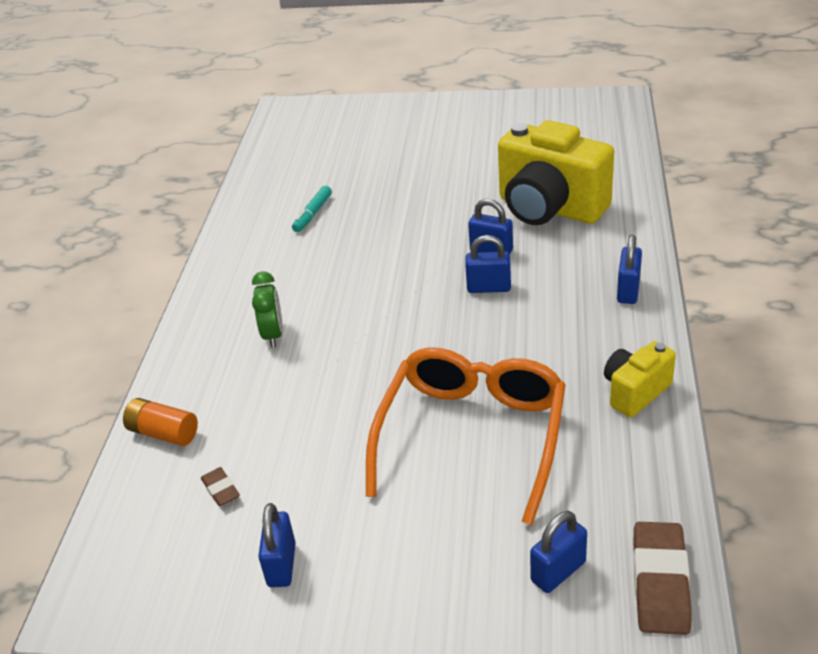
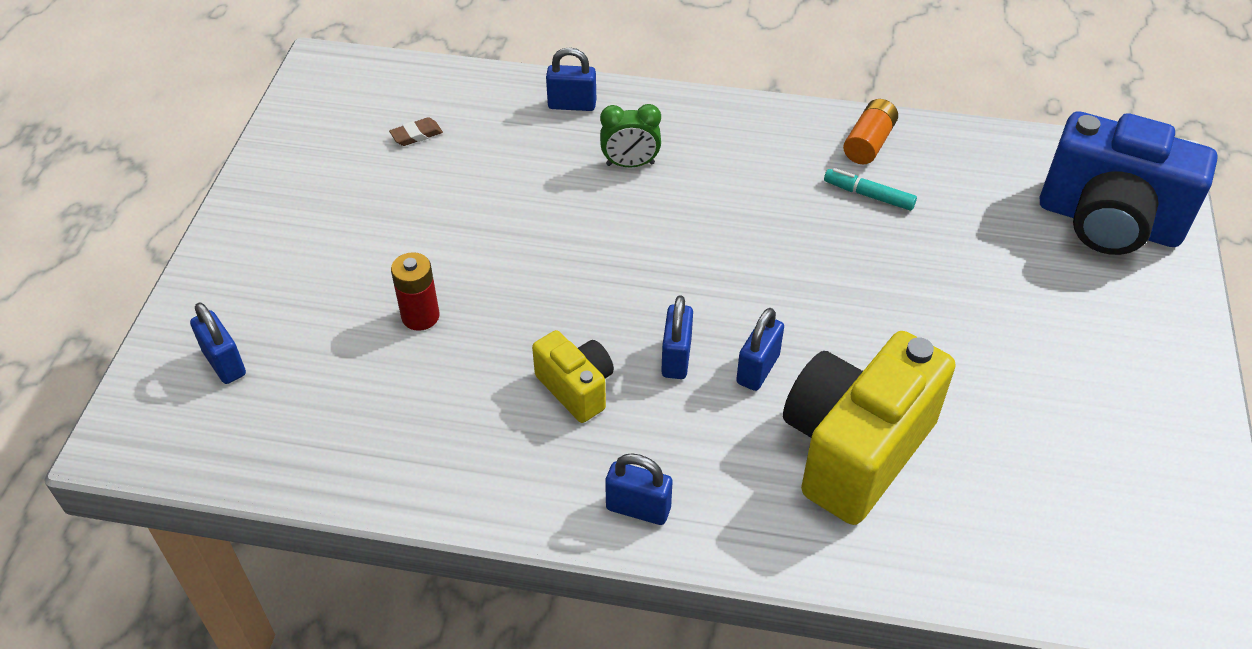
camera: 90 degrees right, 10 degrees up
(163, 433) = (503, 94): orange battery -> orange battery (868, 143)
(281, 565) = (314, 175): blue padlock -> blue padlock (572, 105)
(337, 125) = (1108, 222): none -> blue camera
(472, 437) = (420, 316): orange glasses -> red battery
(635, 392) = (442, 475): yellow camera -> yellow camera (576, 388)
(660, 582) = (177, 440): brown eraser -> none

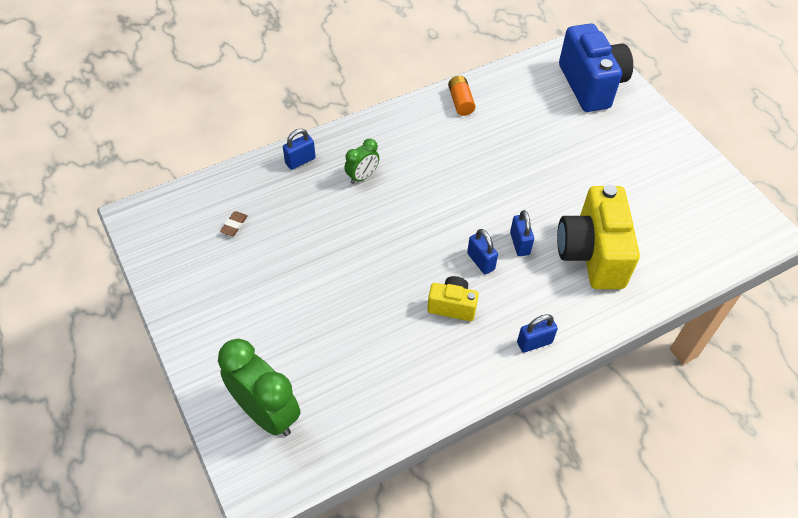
camera: 40 degrees left, 5 degrees up
(224, 363) = (266, 413): blue padlock -> green clock
(420, 316) = (342, 320): red battery -> none
(868, 195) = (485, 129): turquoise marker -> none
(1108, 222) = (590, 85): blue camera -> blue camera turned 90 degrees counterclockwise

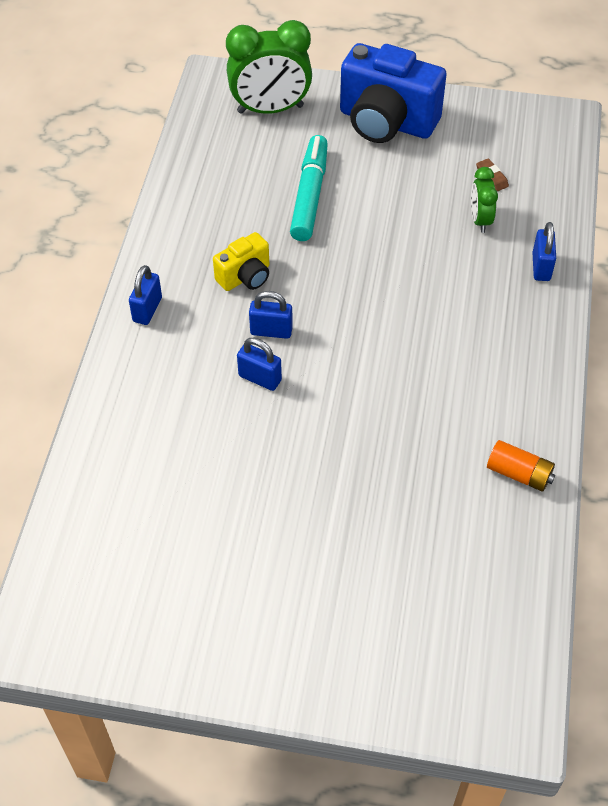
camera: 130 degrees right, 0 degrees up
(342, 319) = (310, 195): none -> turquoise marker
(362, 176) = (472, 305): green clock -> green clock (480, 220)
(590, 85) = (430, 656): blue camera -> blue camera (386, 122)
(592, 254) = (185, 431): yellow camera -> none

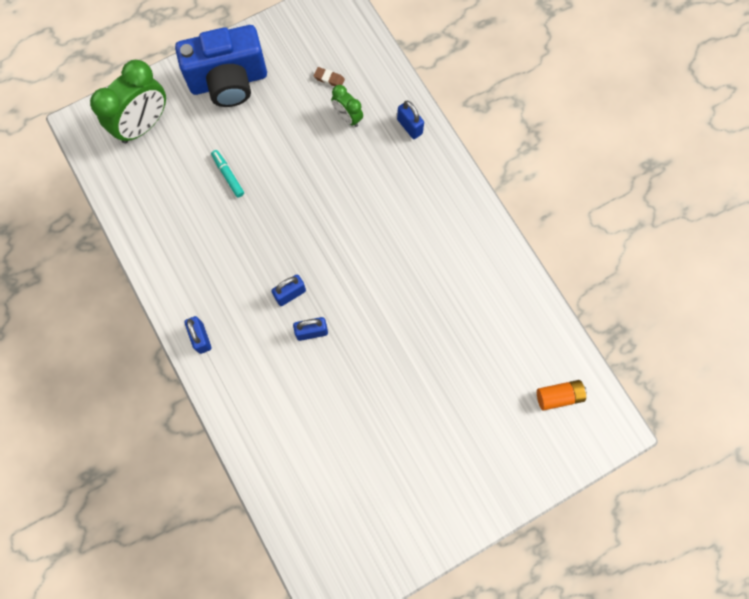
camera: 40 degrees left, 20 degrees up
(245, 277) = (241, 267): yellow camera -> none
(310, 195) = (228, 175): turquoise marker -> turquoise marker, size x0.53
(519, 474) = (504, 280): orange battery -> orange battery (559, 396)

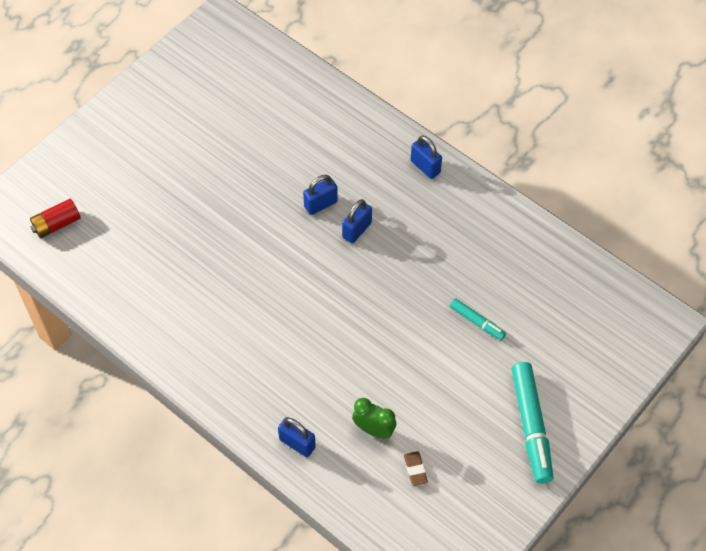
camera: 160 degrees right, 15 degrees down
(143, 125) = (598, 344): green clock -> none
(228, 81) = (531, 426): blue camera -> turquoise marker
(329, 79) = (415, 469): brown eraser -> brown eraser turned 75 degrees clockwise
(559, 396) = (57, 224): orange battery -> red battery

